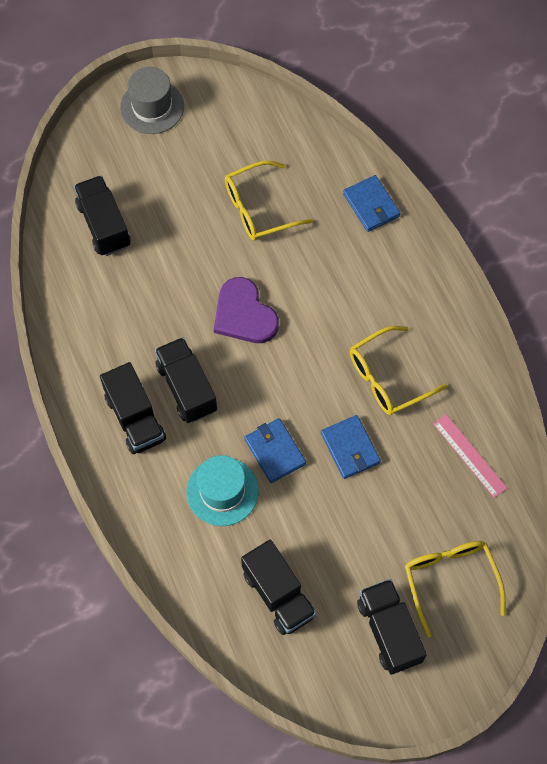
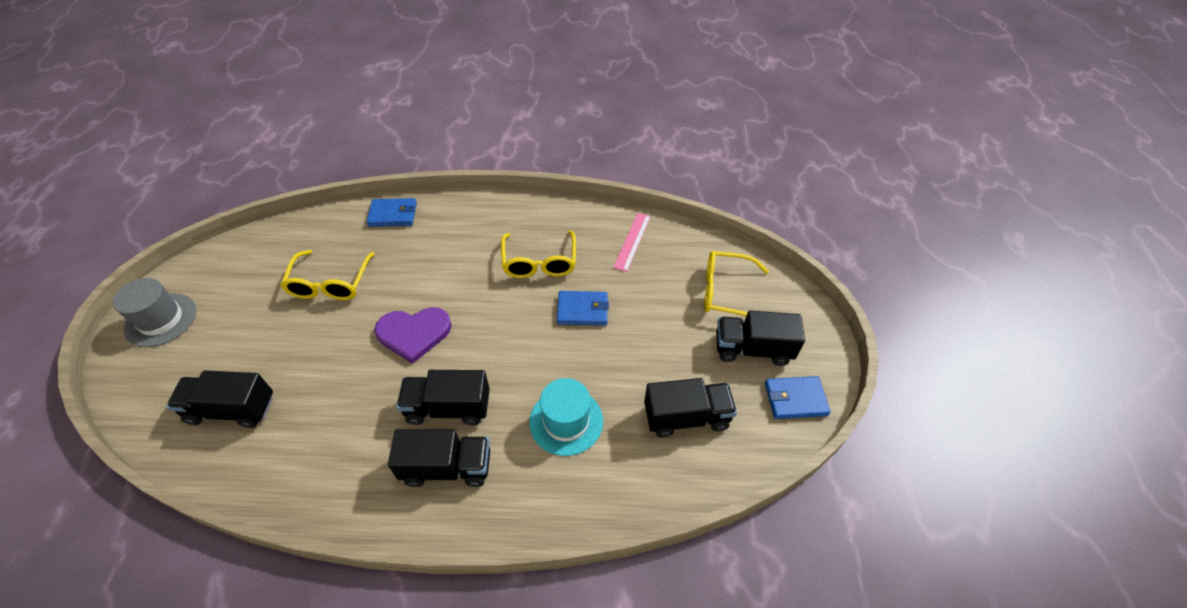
camera: 65 degrees left, 15 degrees down
(275, 451) = (553, 364): blue wallet -> blue wallet (795, 399)
(469, 456) = (632, 241): pink ruler -> pink ruler turned 60 degrees counterclockwise

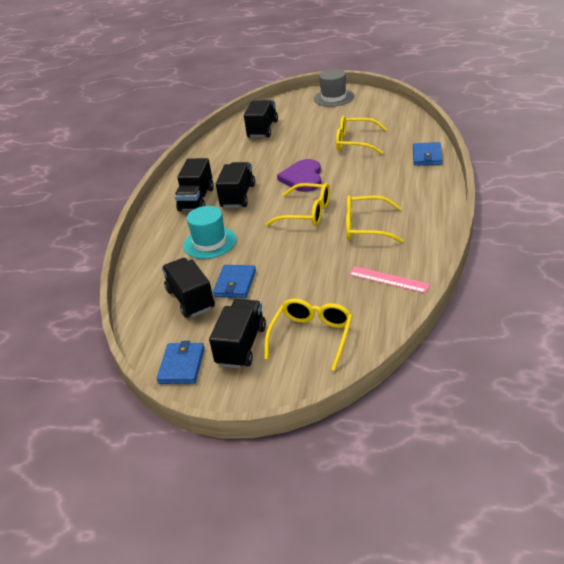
camera: 105 degrees right, 15 degrees down
(504, 320) = (306, 213): none -> yellow glasses
(582, 310) = (308, 250): blue wallet -> blue wallet (235, 283)
(686, 417) = (190, 299): black truck -> black truck turned 150 degrees clockwise

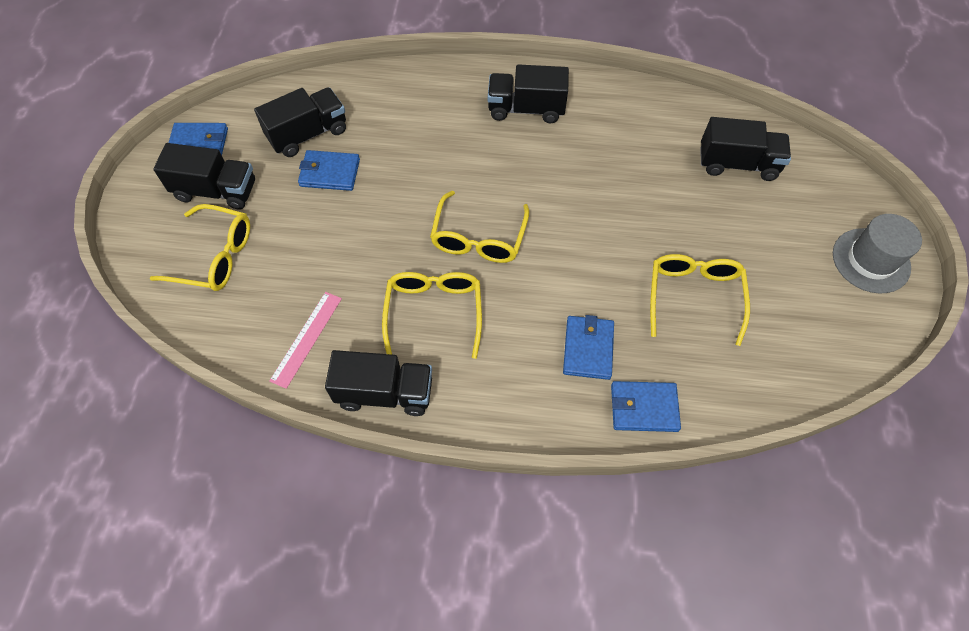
camera: 80 degrees right, 25 degrees up
(210, 243) = (420, 137): turquoise hat -> none
(238, 196) = (530, 154): black truck -> black truck (385, 393)
(303, 178) = (578, 228): purple heart -> none
(390, 173) = (588, 349): none -> blue wallet

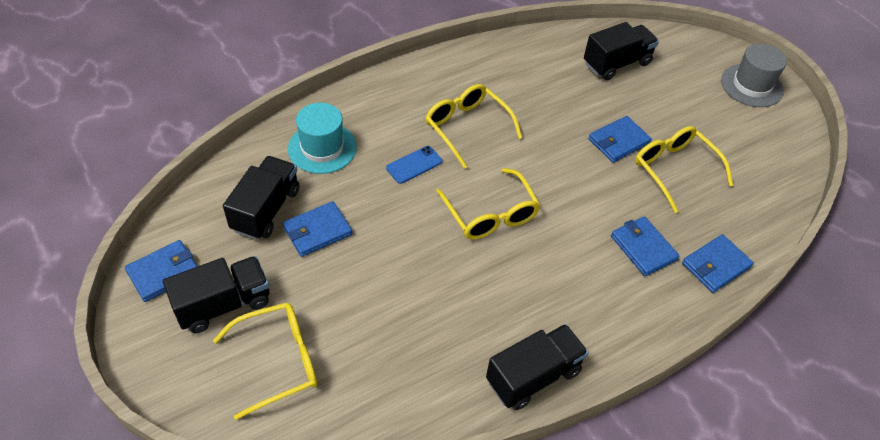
camera: 40 degrees left, 10 degrees down
(306, 338) = (429, 376): pink ruler -> none
(394, 106) = (322, 148): none -> turquoise hat
(434, 313) = (511, 291): yellow glasses -> yellow glasses (467, 128)
(454, 160) = (414, 165): none -> blue phone
(526, 109) = (433, 98): black truck -> none
(663, 239) = (618, 141): none -> blue wallet

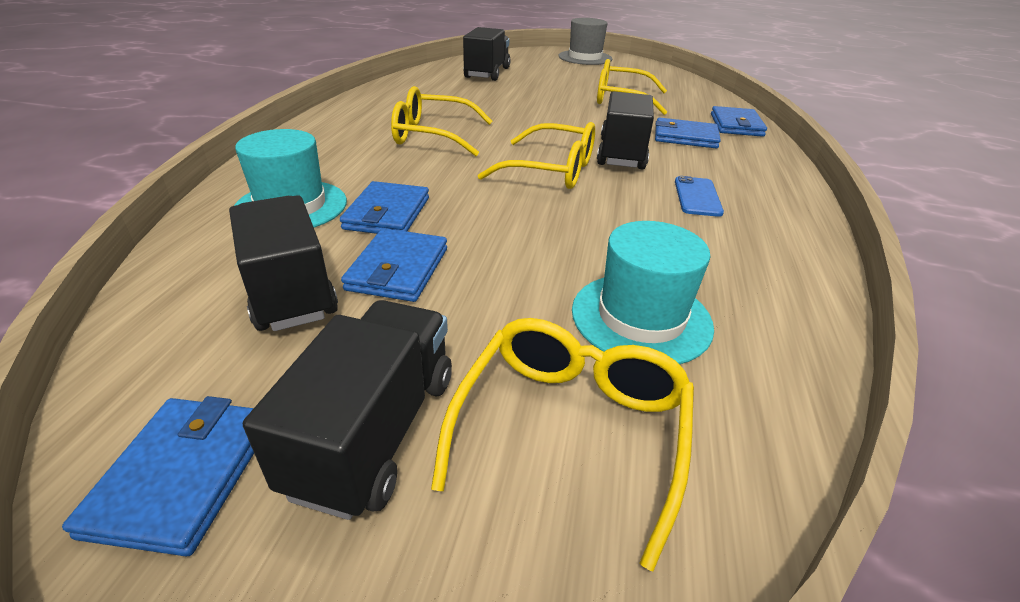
camera: 45 degrees left, 15 degrees down
(375, 344) = (641, 318): none -> turquoise hat
(414, 165) = (423, 174): blue phone -> blue phone (697, 197)
(533, 376) = (791, 241): black truck -> black truck (621, 154)
(618, 141) = (561, 101): blue wallet -> blue wallet (387, 213)

